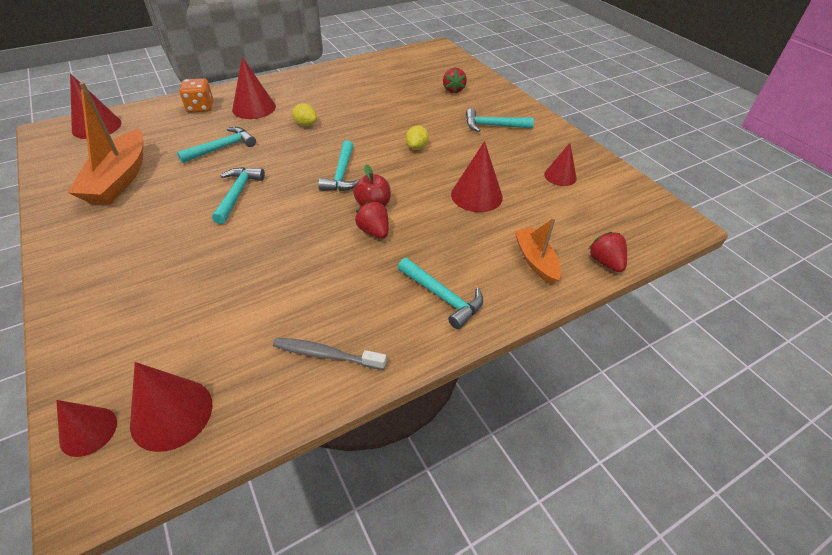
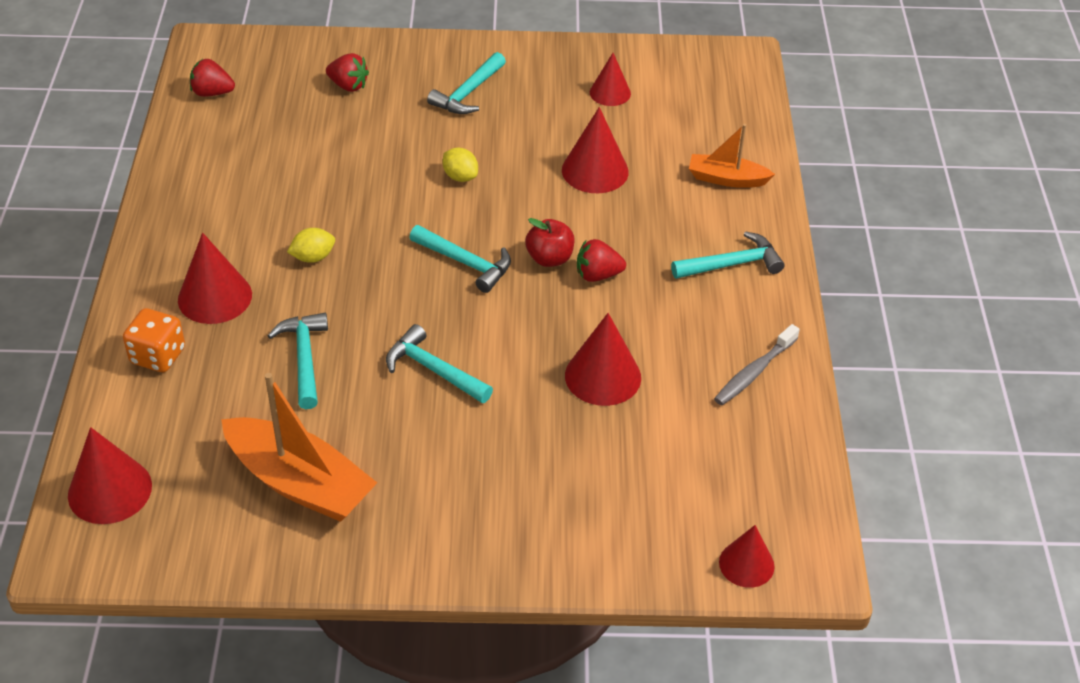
camera: 60 degrees left, 0 degrees up
(171, 414) = (760, 499): red cone -> red cone (603, 376)
(605, 262) = (760, 135): red strawberry -> red strawberry (212, 93)

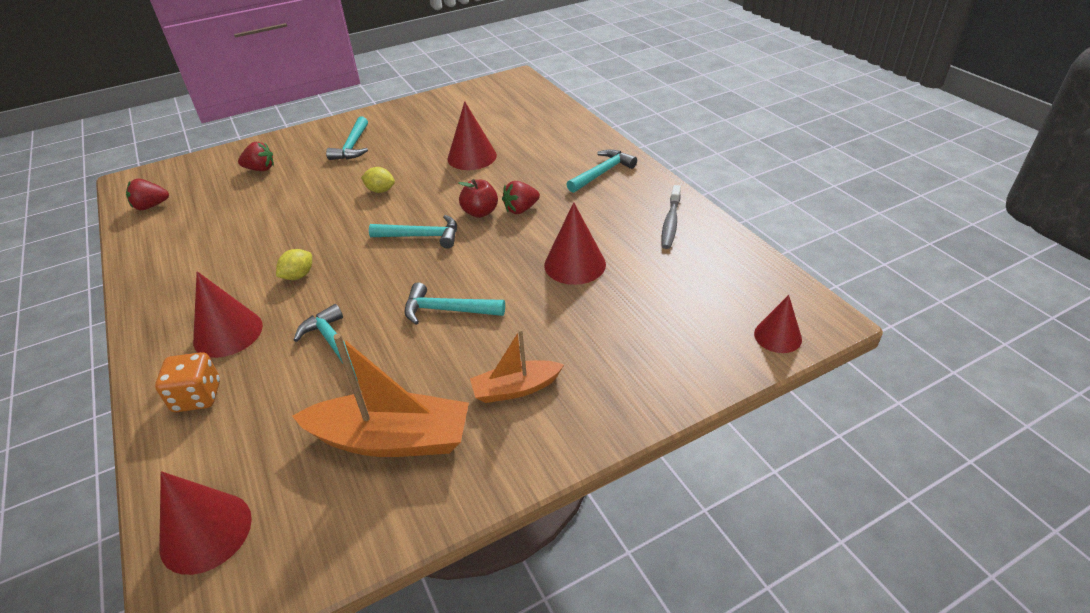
camera: 25 degrees left, 5 degrees down
(610, 93) = (449, 117): red cone -> none
(726, 179) = (559, 134): orange boat -> orange boat (516, 388)

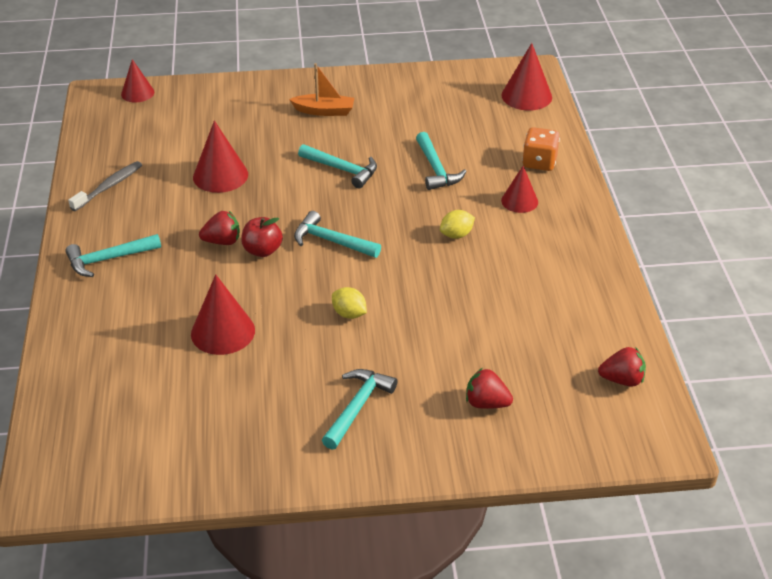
camera: 160 degrees left, 0 degrees up
(228, 333) = (519, 201): red cone -> red cone, size x0.65
(391, 439) = (413, 107): orange boat -> none

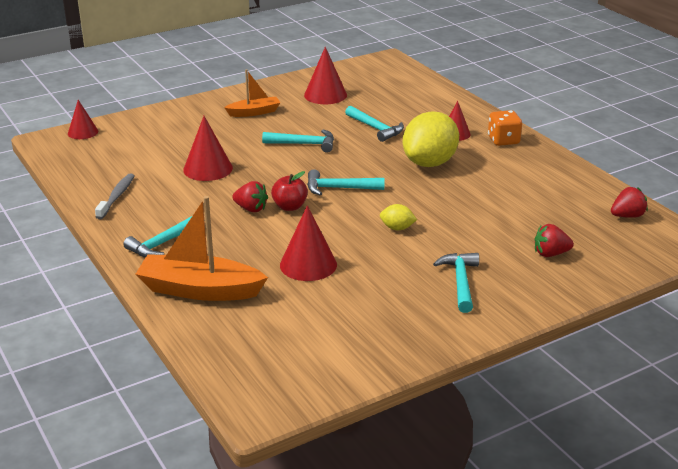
camera: 25 degrees left, 10 degrees down
(98, 329) = (200, 290): none -> orange boat
(222, 241) = (251, 209): red strawberry -> red strawberry turned 60 degrees clockwise
(456, 235) = (429, 163): yellow lemon -> yellow lemon, size x2.28
(526, 96) = (399, 74): red cone -> red cone (325, 95)
(539, 162) = (447, 109): orange dice -> orange dice (503, 140)

